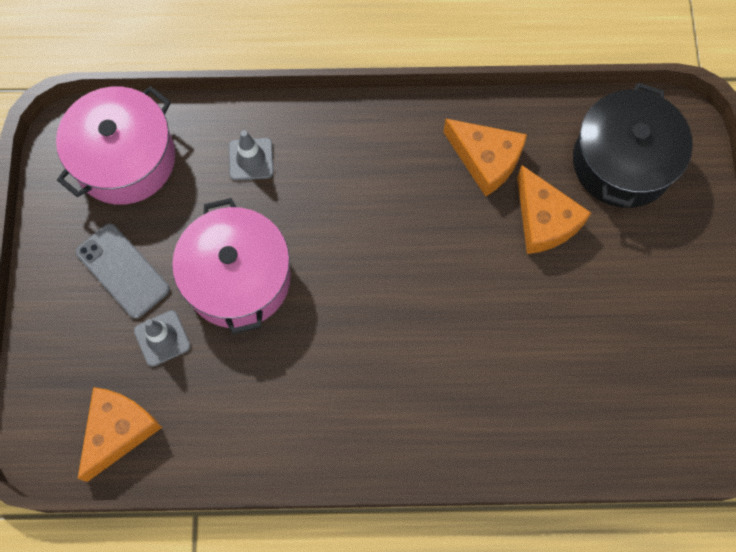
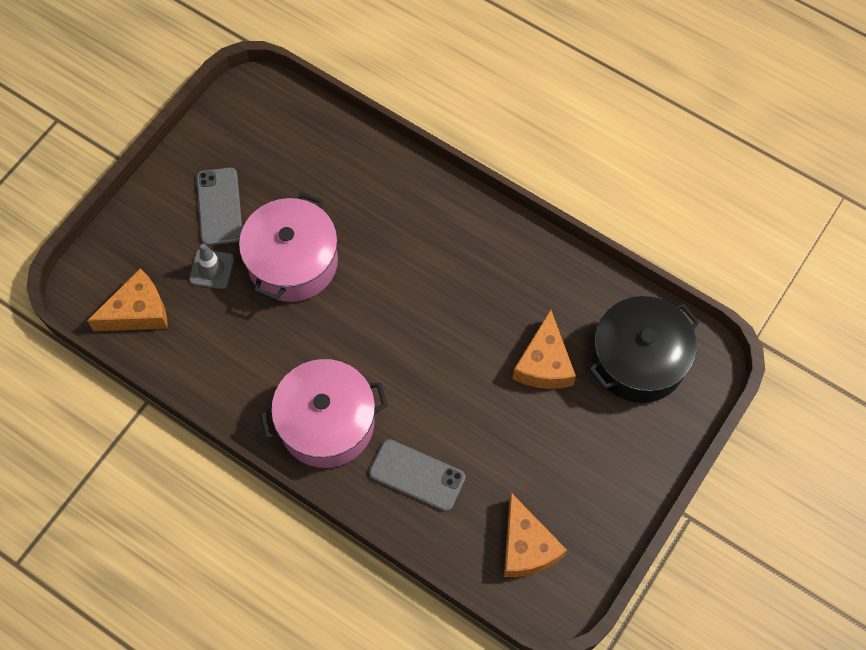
camera: 35 degrees right, 5 degrees down
(125, 159) = (277, 130): pink pot -> pink pot (327, 422)
(251, 159) = (364, 185): grey traffic cone -> none
(486, 160) = (534, 292): orange cheese -> orange cheese (526, 546)
(511, 404) = (417, 475): none -> grey phone

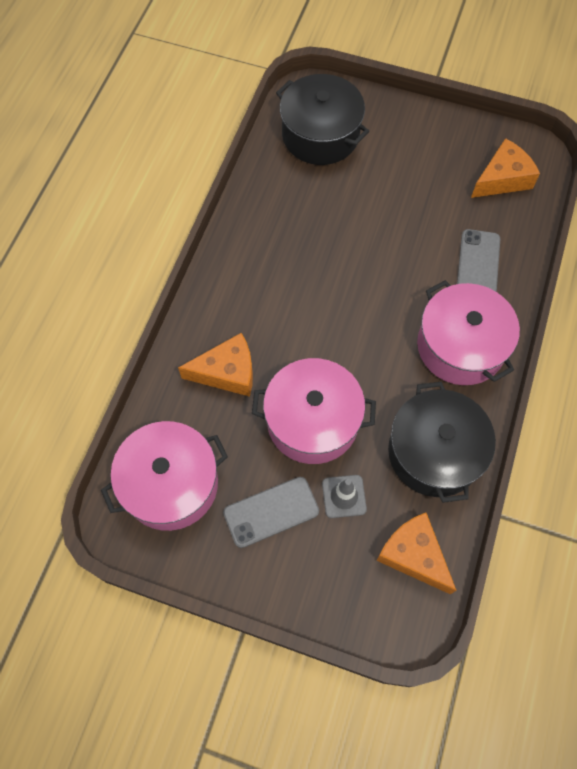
camera: 105 degrees left, 0 degrees up
(224, 360) = (434, 452): none -> black pot
(273, 134) = (171, 484): none -> pink pot
(544, 363) = (346, 197): orange cheese -> orange cheese (227, 372)

